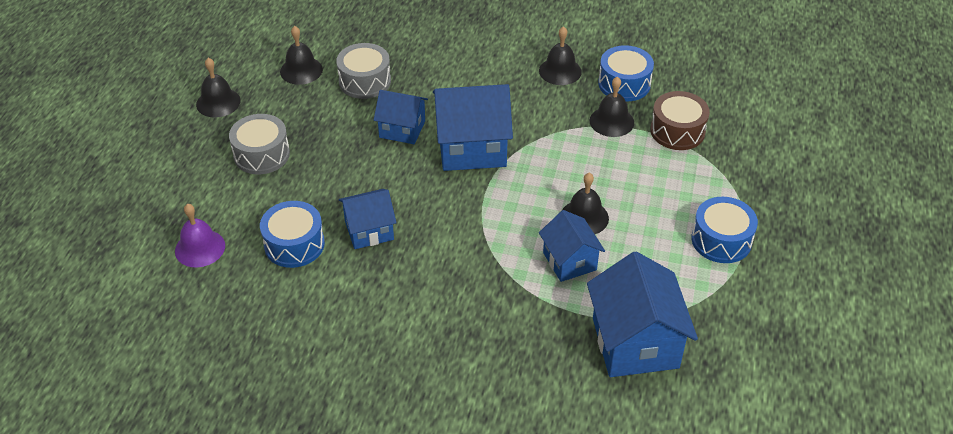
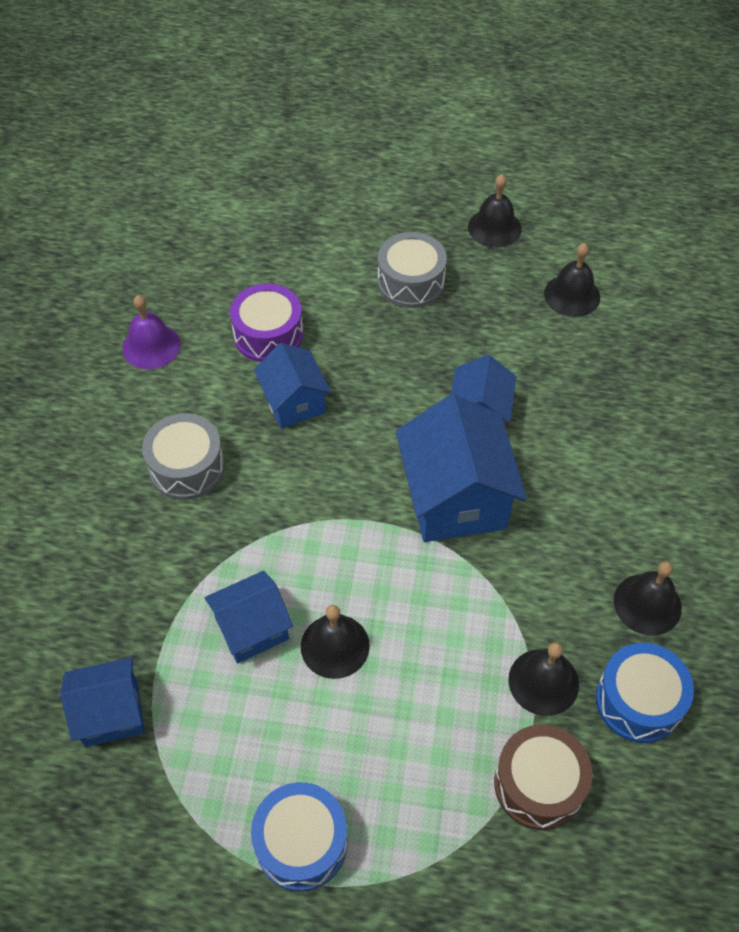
camera: 85 degrees right, 10 degrees up
(200, 248) = (259, 256): purple bell -> purple bell (151, 346)
(294, 244) = (268, 335): blue drum -> purple drum
(365, 81) = (566, 364): grey drum -> grey drum (187, 467)
(635, 343) = (111, 713): blue house -> blue house, size x0.60

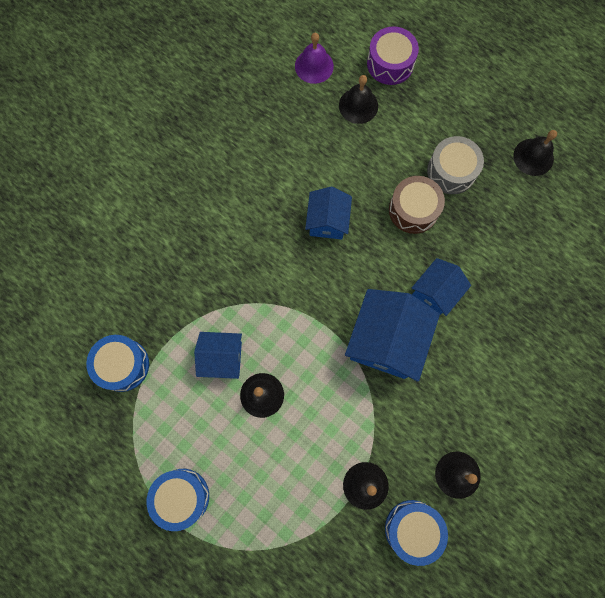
camera: 30 degrees right, 20 degrees up
(111, 713) = (122, 365): blue house -> blue drum
(151, 346) = (264, 134): purple bell -> purple bell (314, 66)
(187, 467) = (241, 232): grey drum -> none
(268, 335) = (338, 164): purple drum -> purple drum (390, 63)
(538, 784) = (325, 542): brown drum -> brown drum (413, 210)
(572, 295) = (552, 237): black bell -> black bell (358, 105)

